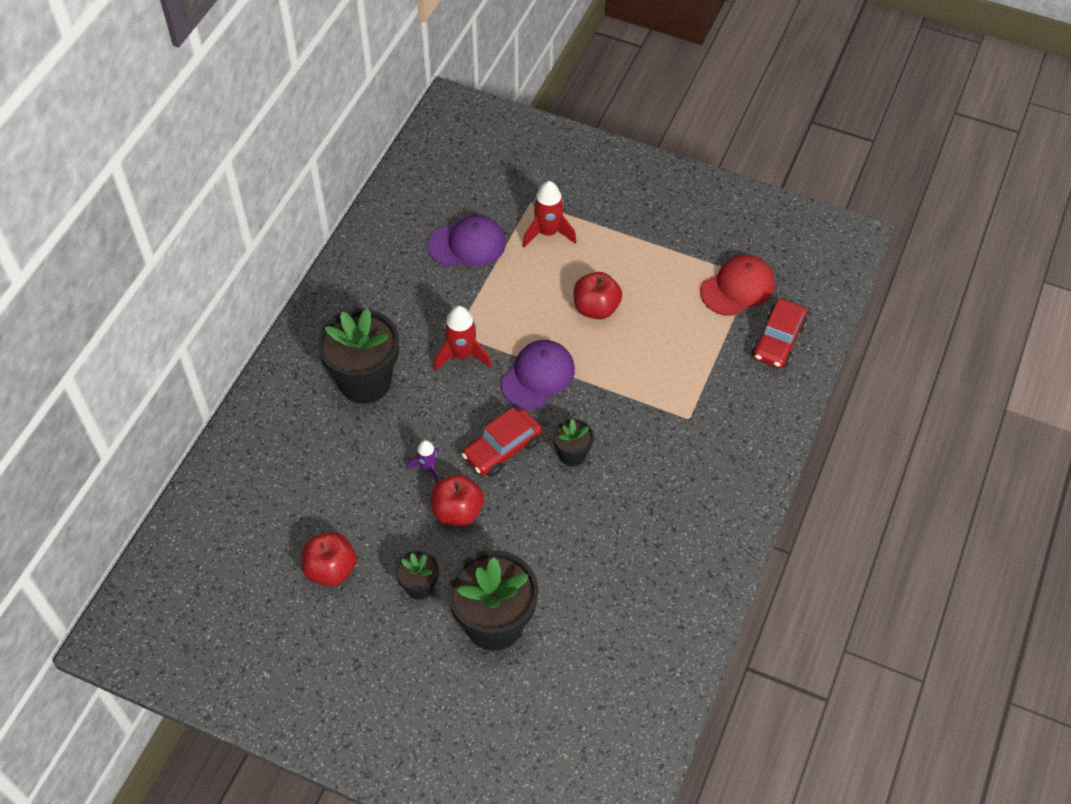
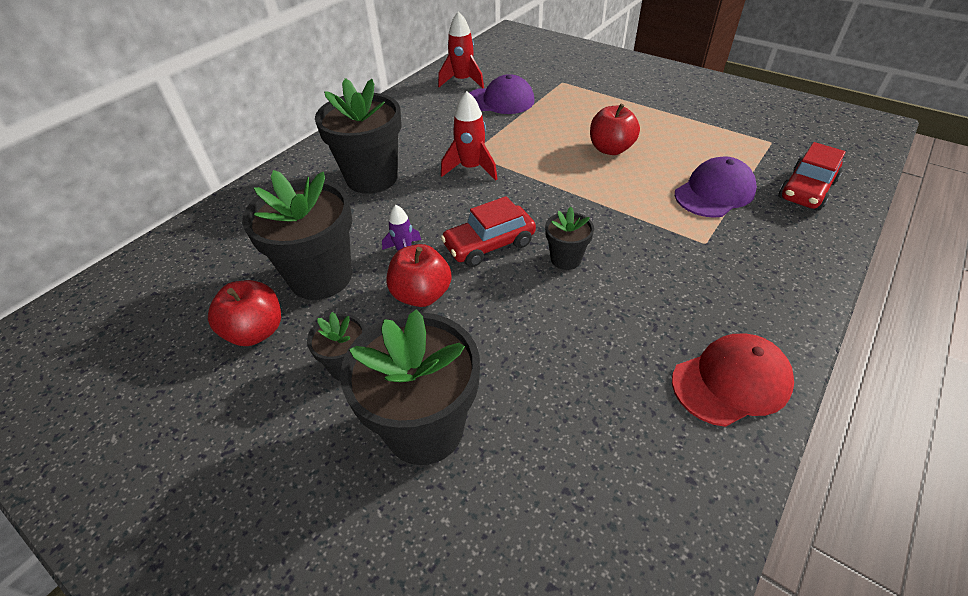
camera: 15 degrees right, 10 degrees down
(363, 507) = (321, 277): none -> black flower pot
(538, 376) = (542, 191): purple cap -> purple cap (714, 192)
(548, 233) = (573, 99): red rocket -> red rocket (462, 81)
(738, 287) = (757, 148): red cap -> red cap (731, 382)

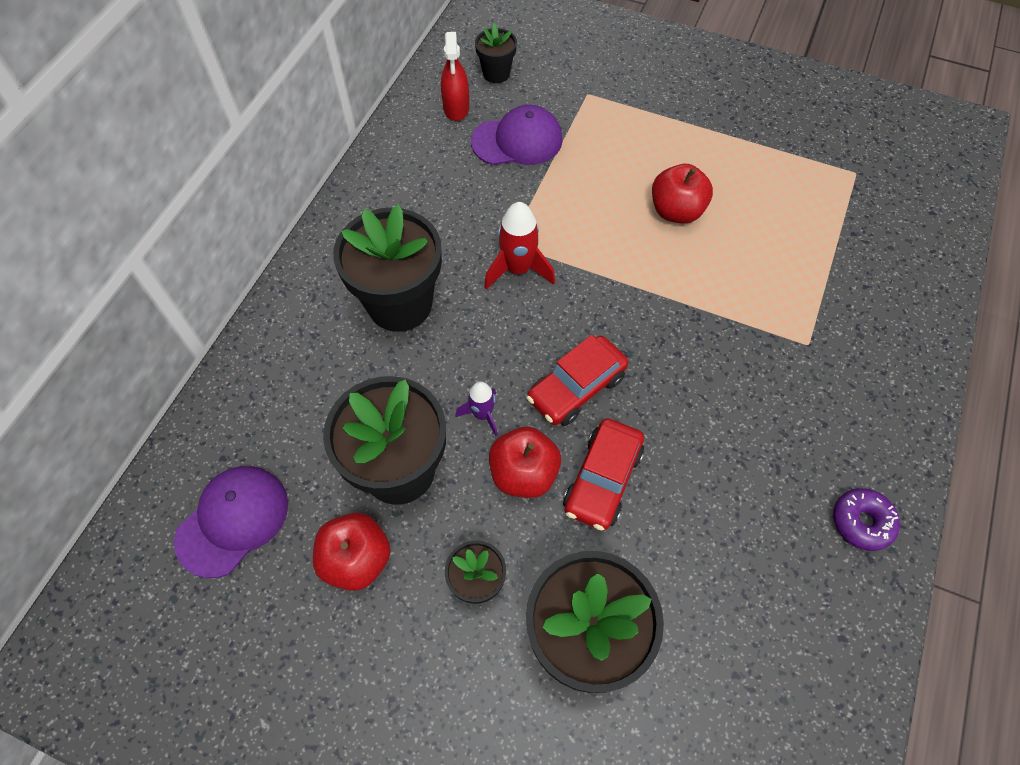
camera: 15 degrees left, 15 degrees up
(462, 81) = (456, 108): red rocket -> red spray bottle
(565, 259) = (666, 394): black flower pot -> black flower pot (496, 73)
(714, 192) = (806, 266): purple cap -> purple cap (233, 521)
(731, 382) = (861, 522): red cap -> purple donut
(806, 190) = (902, 247): red car -> red car (602, 480)

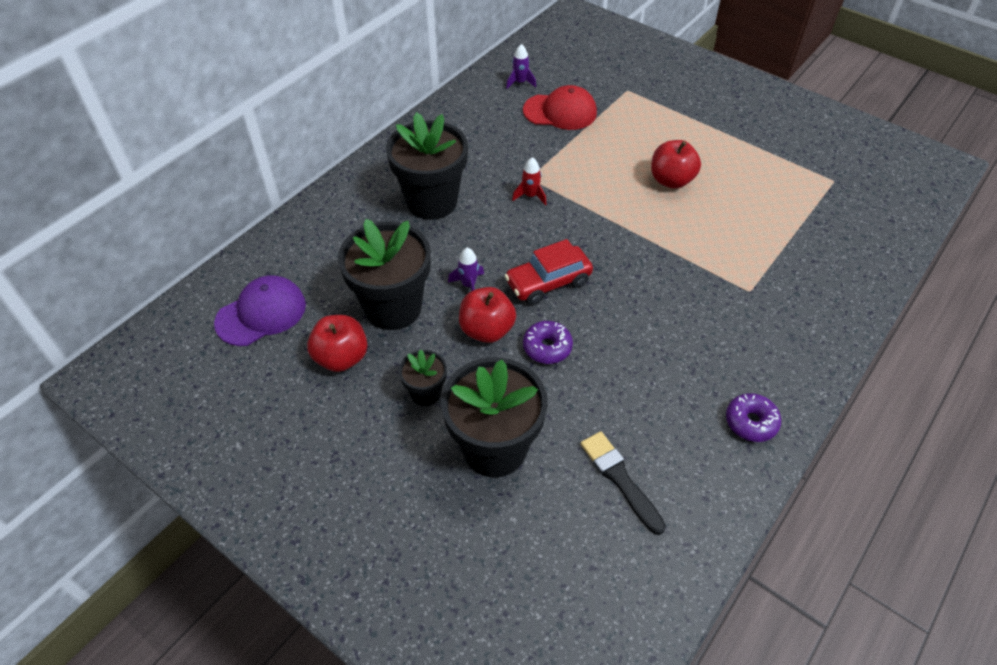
camera: 15 degrees right, 10 degrees down
(456, 108) = (520, 82): red spray bottle -> purple rocket
(496, 73) = (559, 65): black flower pot -> none
(517, 141) = (560, 112): purple cap -> red cap
(518, 269) = (530, 196): red rocket -> red rocket, size x0.61
(602, 480) = (547, 347): red car -> purple donut
(740, 640) = (620, 478): none -> black brush

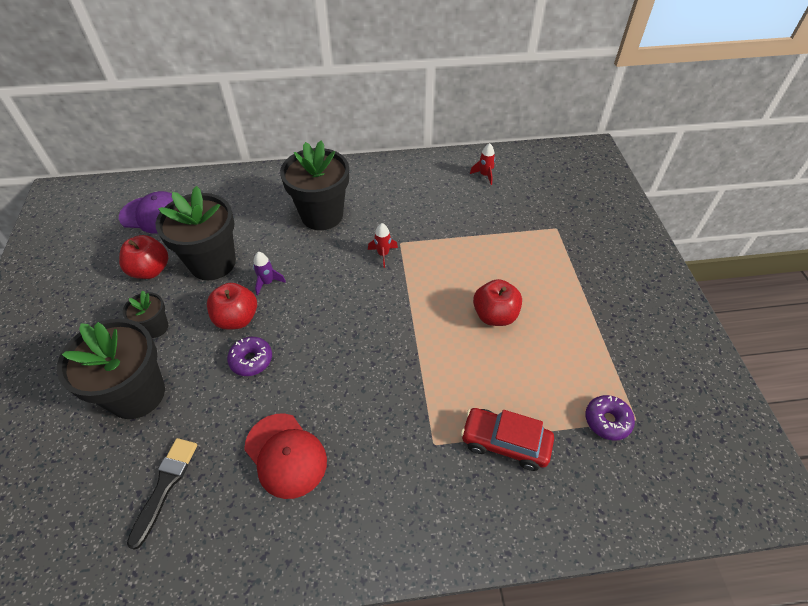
camera: 45 degrees right, 0 degrees up
(520, 82) = (484, 175): purple rocket -> red rocket
(548, 282) = (312, 319): red car -> red car (505, 443)
(560, 112) = (484, 212): red cap -> red cap (285, 455)
(751, 422) = (292, 539): purple donut -> purple donut (607, 421)

